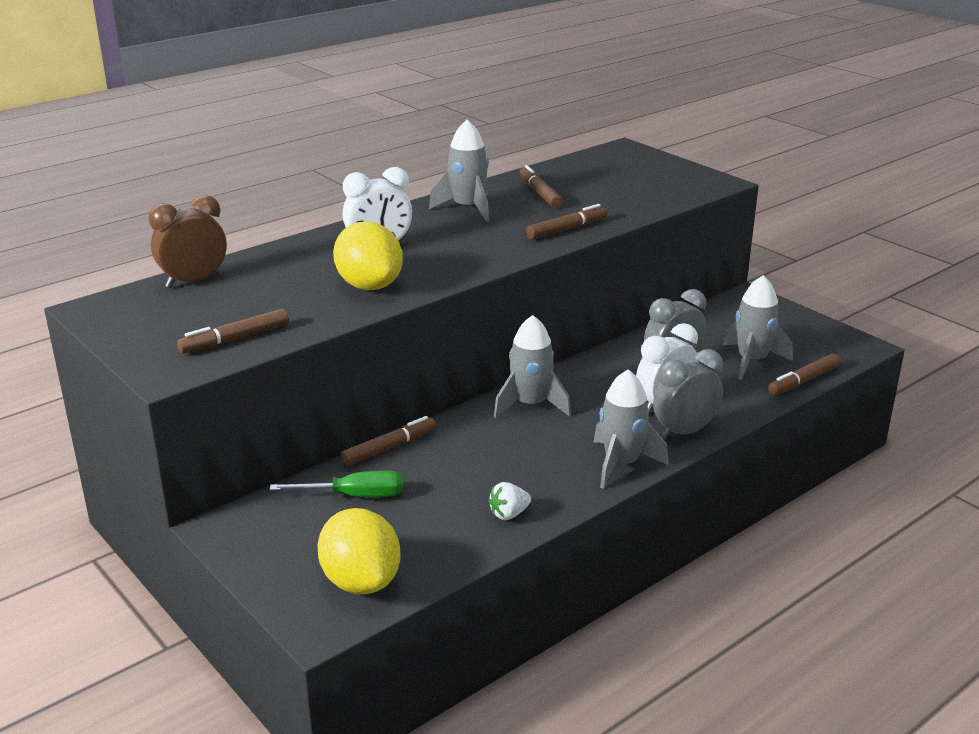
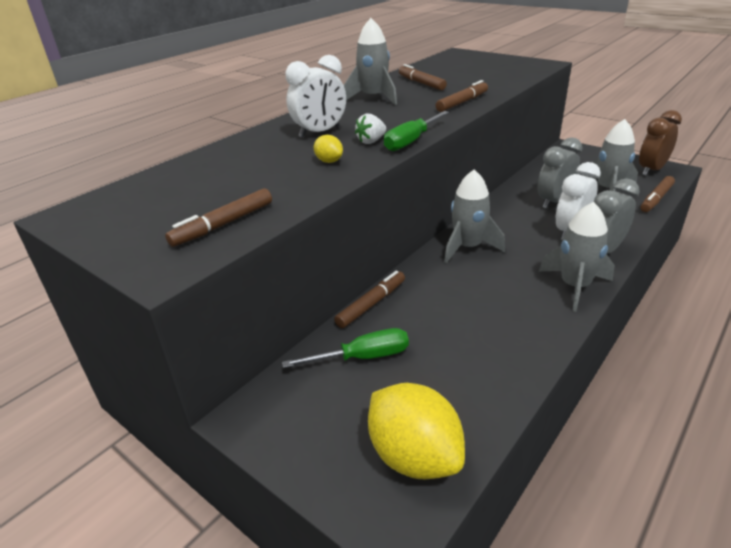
camera: 10 degrees left, 5 degrees up
(194, 281) = (163, 178): brown clock -> brown clock (651, 170)
(369, 286) = (329, 161): yellow lemon -> yellow lemon, size x0.45
(471, 274) = (411, 141): none -> green screwdriver
(509, 514) = (512, 351): white strawberry -> white strawberry (371, 141)

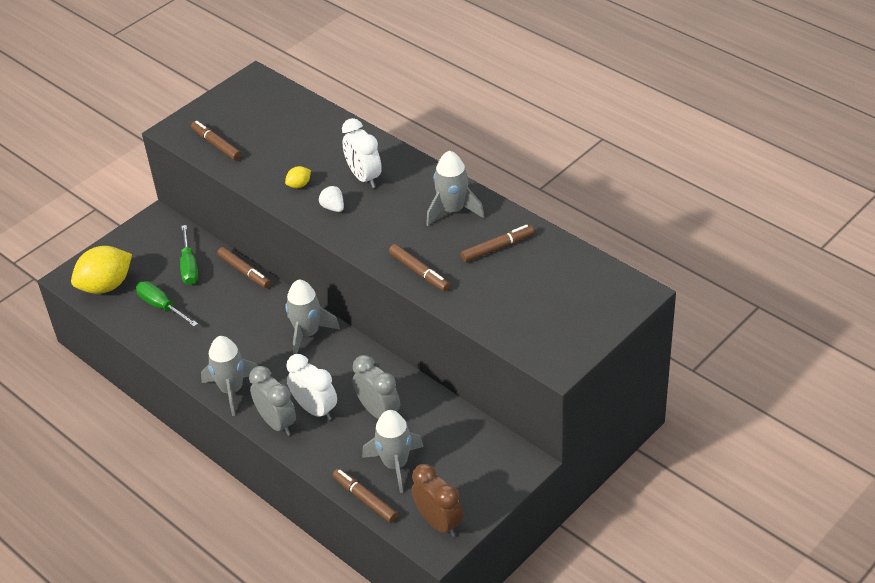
camera: 95 degrees right, 10 degrees up
(411, 141) = (325, 230): green screwdriver -> green screwdriver (161, 306)

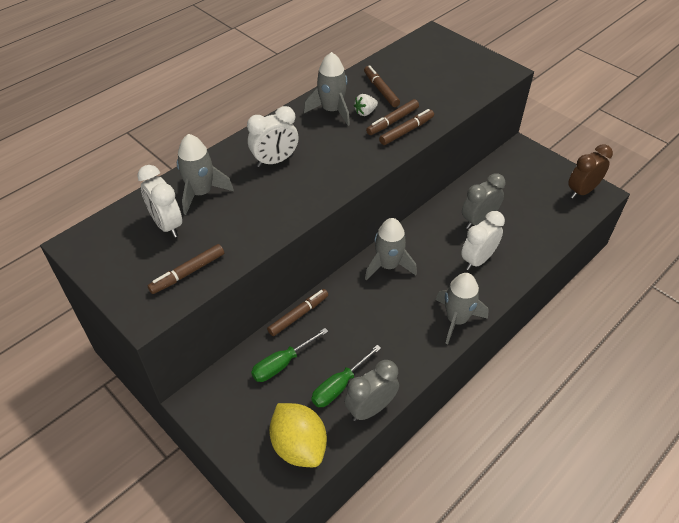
camera: 90 degrees left, 5 degrees up
(189, 266) = (282, 364): green screwdriver -> green screwdriver turned 150 degrees clockwise
(274, 123) = (167, 225): none -> white clock
(277, 423) = (494, 285): grey clock -> grey clock (370, 408)
(299, 185) = (275, 205): yellow lemon -> none
(333, 207) = (314, 181): white strawberry -> white strawberry (365, 112)
(365, 499) = (567, 230): brown marker -> brown marker (392, 121)
(395, 464) = (531, 212): grey rocket -> grey rocket (201, 193)

